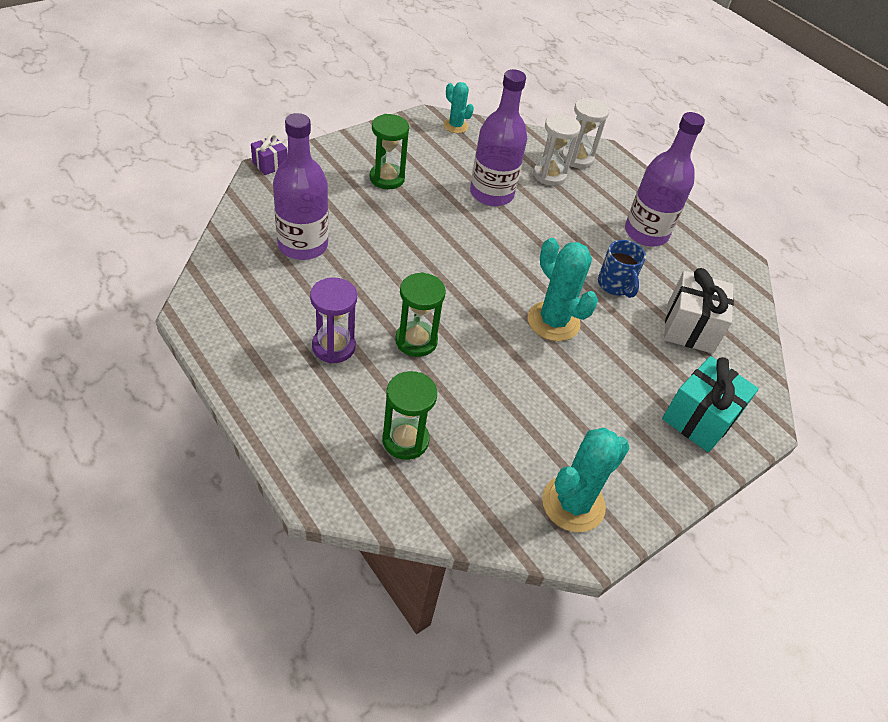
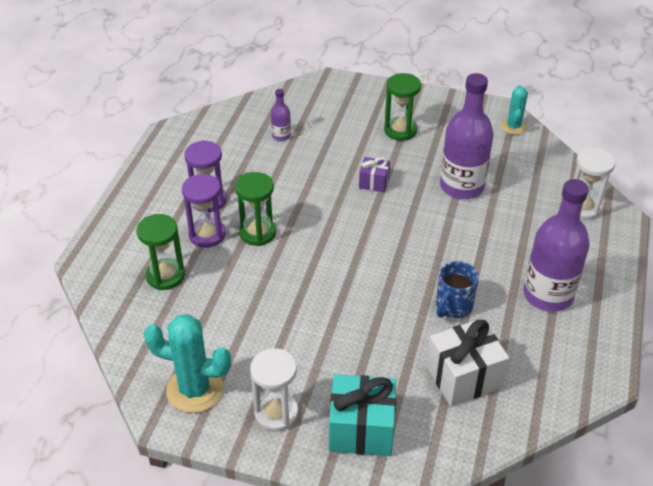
camera: 60 degrees right, 5 degrees down
(270, 164) = (337, 78): purple gift -> purple gift (374, 182)
(303, 245) = (281, 136): purple bottle -> purple bottle, size x0.45
(380, 376) = (207, 235): none -> purple hourglass
(549, 175) = (534, 204): white hourglass -> white hourglass (276, 413)
(553, 321) = (364, 291): turquoise cactus -> none

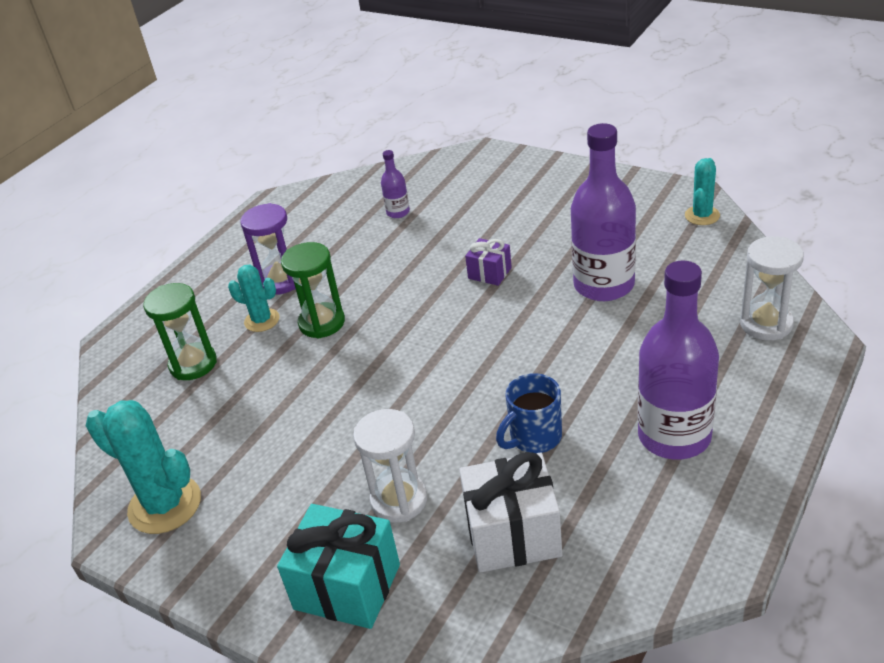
camera: 20 degrees right, 5 degrees down
(207, 235) = (262, 320): purple hourglass -> turquoise cactus
(276, 413) = (248, 549): white hourglass -> white hourglass (399, 500)
(400, 130) = (548, 213): green hourglass -> none

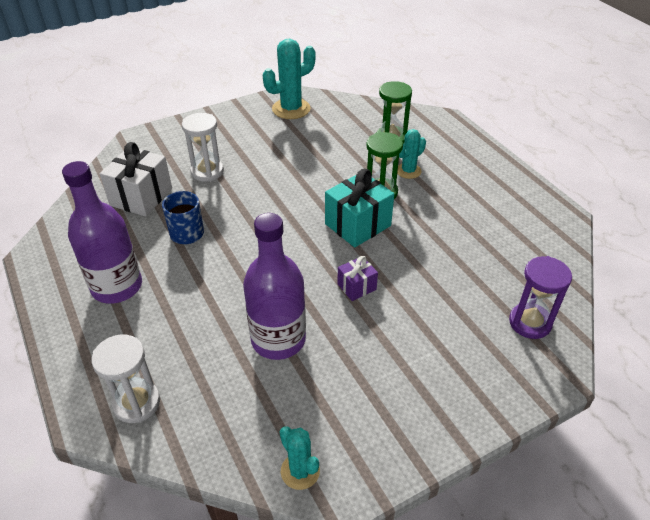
camera: 115 degrees right, 5 degrees up
(281, 281) = (446, 190): purple hourglass -> purple hourglass (530, 322)
(347, 586) = (180, 142): turquoise gift -> turquoise gift (358, 225)
(398, 212) = (489, 274): purple bottle -> none

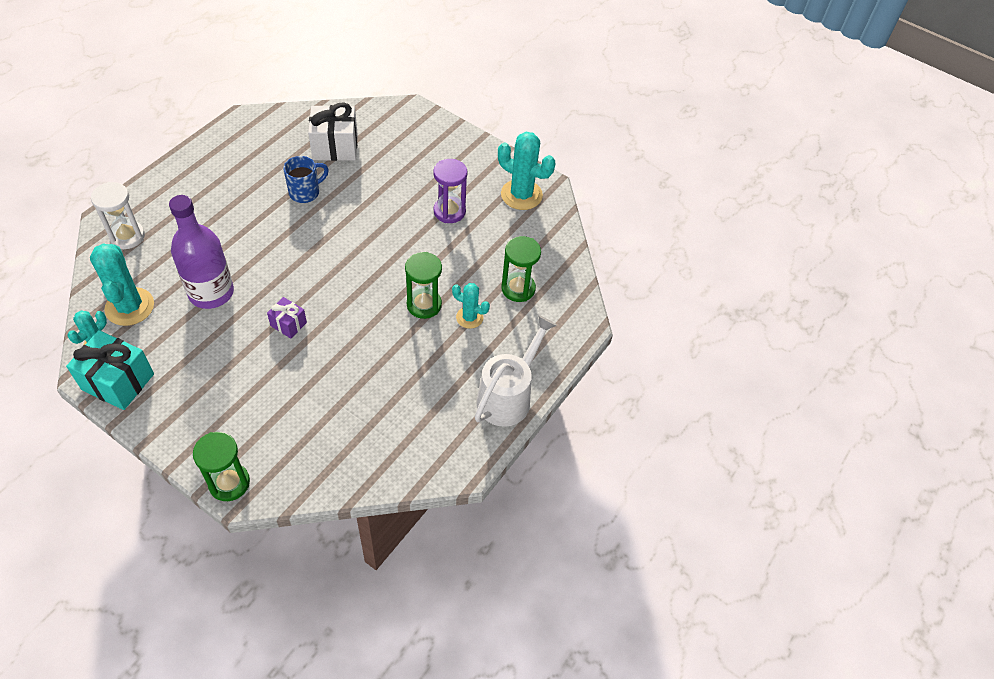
camera: 60 degrees right, 10 degrees up
(117, 287) = (228, 178): purple bottle -> none
(207, 171) = (389, 173): white hourglass -> none
(255, 423) = (129, 307): none -> turquoise cactus
(358, 225) = (368, 301): turquoise gift -> turquoise gift (118, 382)
(499, 173) = (508, 396): none -> white watering can
(530, 322) = (294, 461): purple hourglass -> purple hourglass (449, 211)
(543, 381) = (229, 483): none -> green hourglass

